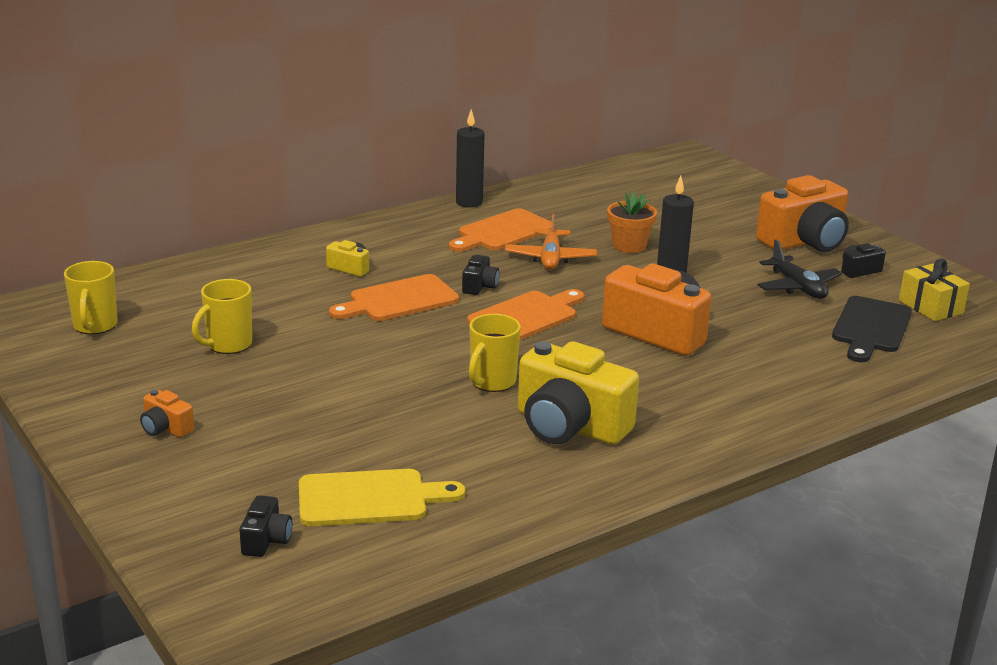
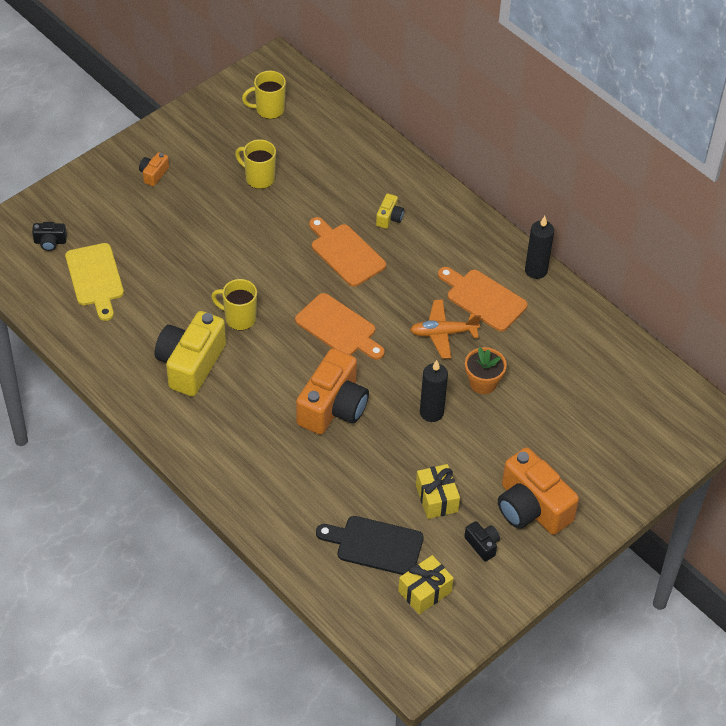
camera: 80 degrees right, 25 degrees up
(479, 286) = (380, 295): black camera -> none
(797, 287) = (436, 498): black plane -> yellow gift

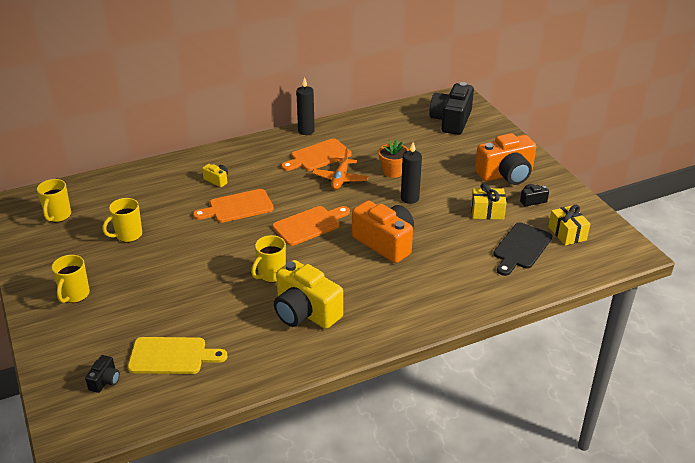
camera: 70 degrees left, 15 degrees down
(153, 174) = (75, 295): orange camera -> yellow mug
(640, 423) = (451, 121): none -> black camera

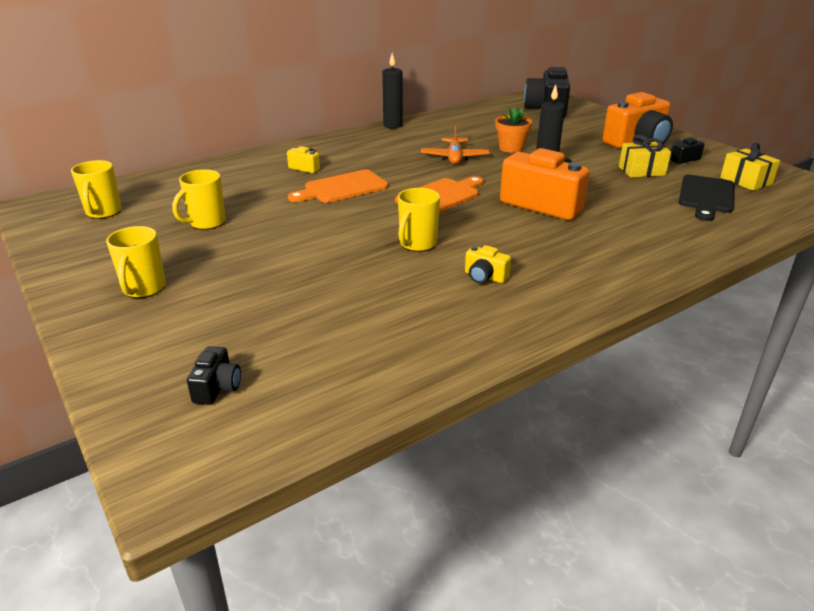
camera: 10 degrees left, 5 degrees down
(172, 356) = (315, 344): yellow cutting board -> none
(305, 312) = (484, 277): yellow camera -> yellow camera, size x0.45
(318, 156) = (418, 142): orange cutting board -> none

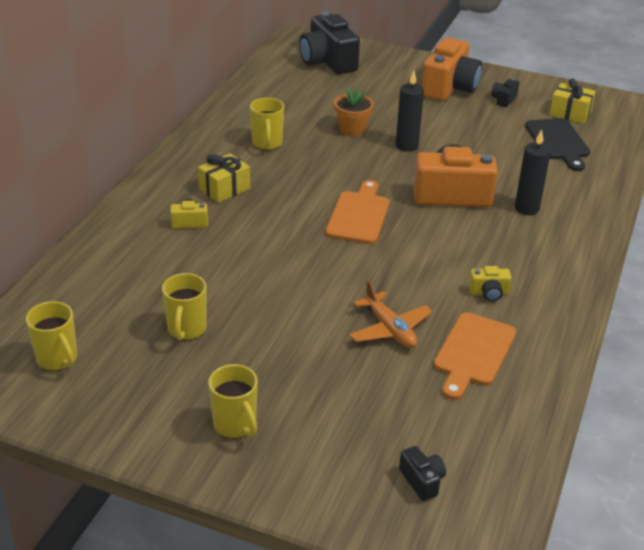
camera: 35 degrees left, 5 degrees up
(342, 188) = (259, 236): orange cutting board -> orange cutting board (473, 353)
(393, 125) = (202, 130): black candle -> black candle (526, 208)
(417, 244) = (402, 279): yellow mug -> yellow mug (267, 144)
(454, 157) = (315, 159): orange plane -> orange plane (389, 329)
(641, 171) = (486, 126): yellow gift -> yellow gift (224, 189)

